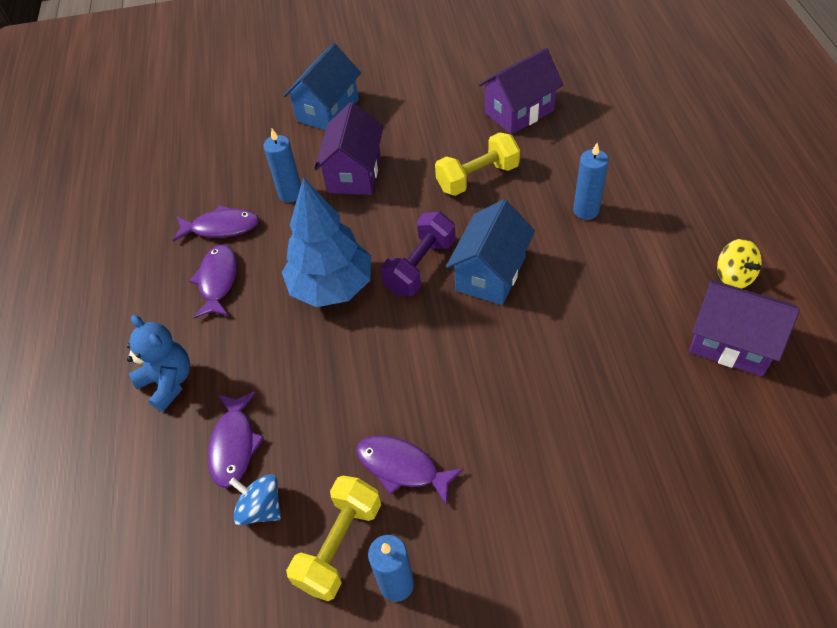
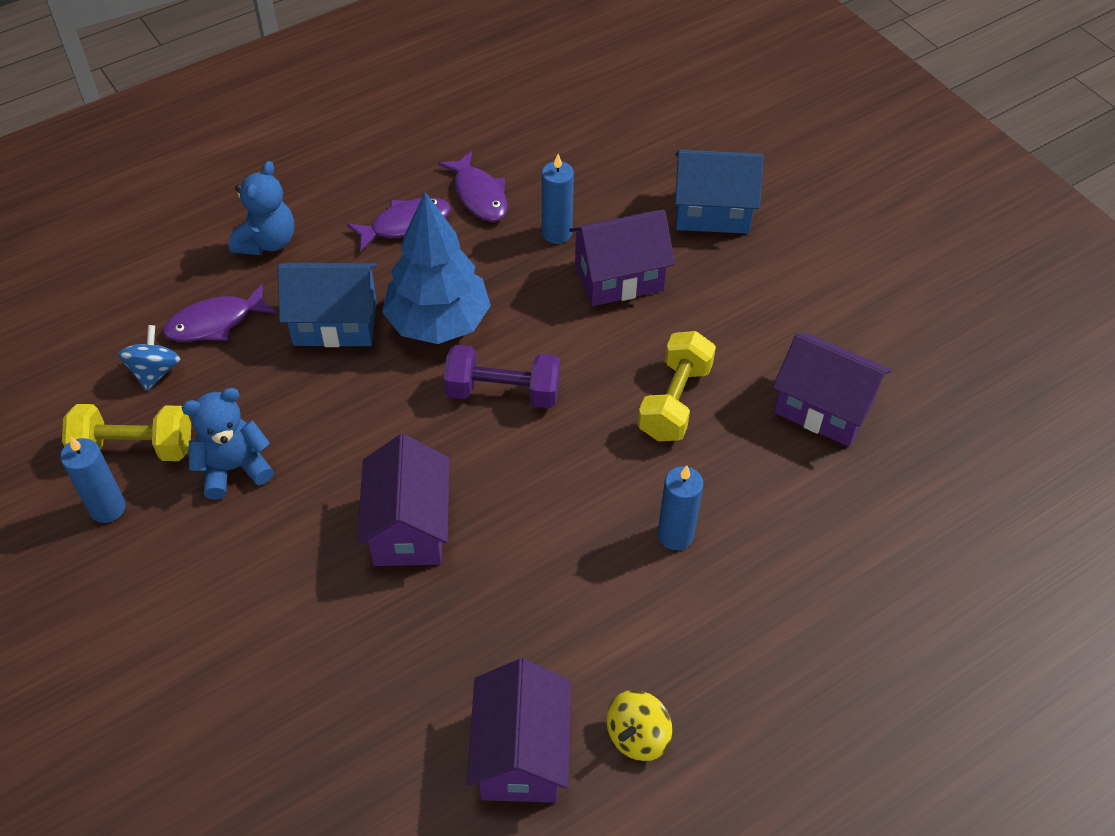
camera: 60 degrees right, 0 degrees up
(402, 467) = (234, 468): purple fish -> blue teddy bear
(477, 178) = (674, 401): yellow dumbbell -> yellow dumbbell turned 75 degrees clockwise
(490, 274) = (522, 464): blue house -> blue house (335, 323)
(516, 358) = (408, 527): none -> purple house

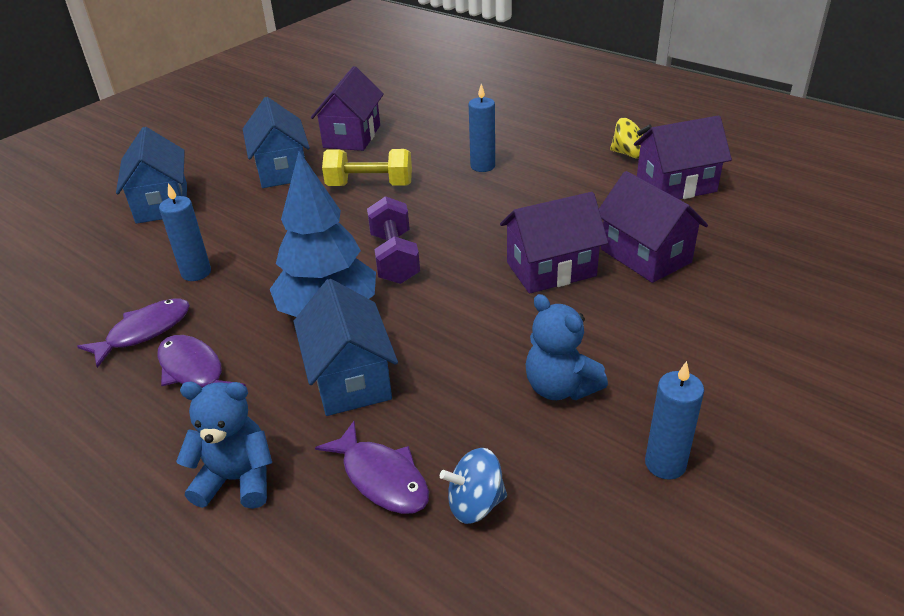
camera: 105 degrees left, 15 degrees down
(134, 448) = (583, 475): yellow dumbbell -> none
(619, 277) = (247, 231): purple house -> purple house (645, 256)
(751, 322) = (281, 170): none -> blue house

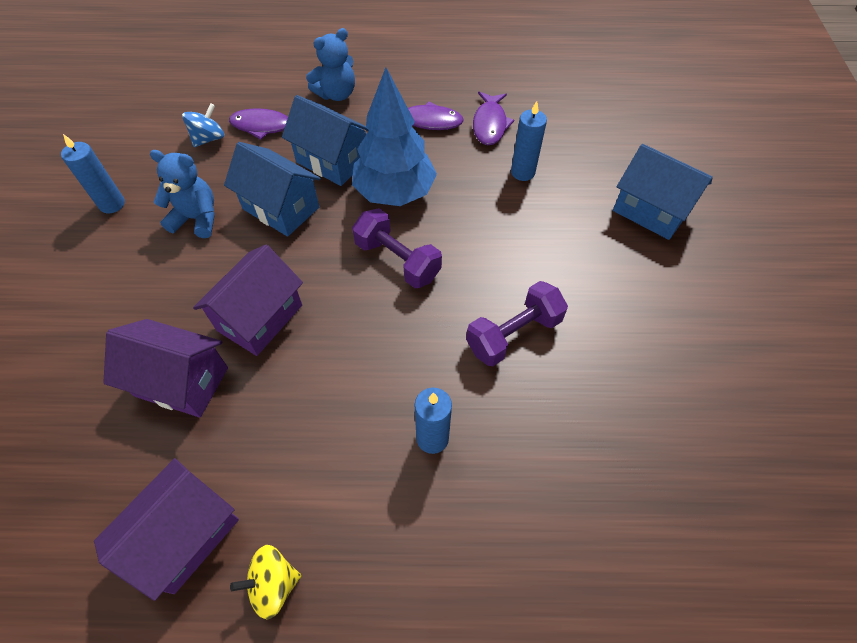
camera: 140 degrees right, 20 degrees up
(281, 170) = (620, 306): blue house -> blue house (281, 208)
(352, 136) = (630, 407): purple house -> none
(370, 185) = (513, 334): yellow dumbbell -> purple dumbbell

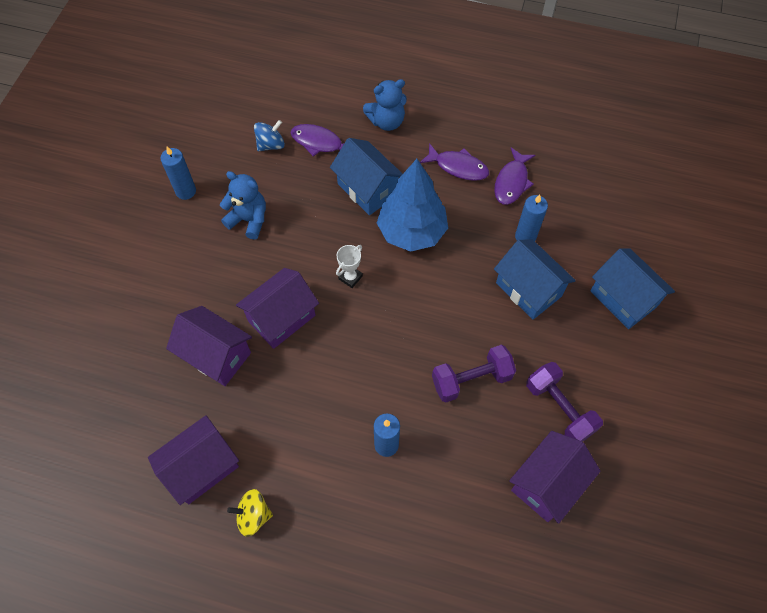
camera: 15 degrees right, 5 degrees up
(281, 208) = (316, 225): blue house -> blue house (528, 289)
(335, 254) = (350, 277): none -> white trophy
(397, 260) = (398, 294): purple dumbbell -> purple dumbbell (559, 408)
(647, 434) = (547, 484): none -> purple house

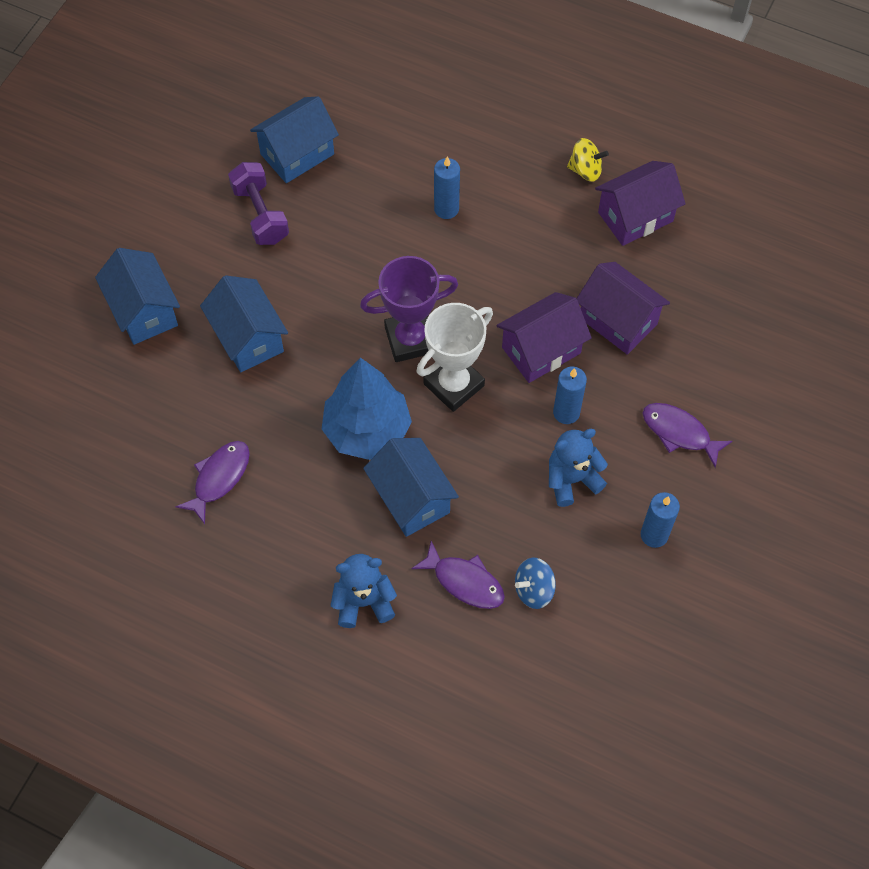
camera: 170 degrees left, 0 degrees up
(249, 220) = (572, 479): blue teddy bear -> blue teddy bear turned 120 degrees clockwise
(350, 277) = (454, 385): white trophy -> white trophy, size x2.05
(393, 310) = (410, 339): none -> purple trophy
(458, 167) = (283, 512): purple fish -> purple fish (679, 432)
(471, 379) = (343, 254): purple dumbbell -> none
(525, 236) = (228, 402): blue candle -> blue candle (566, 412)
(547, 484) = (297, 154): purple house -> blue house

